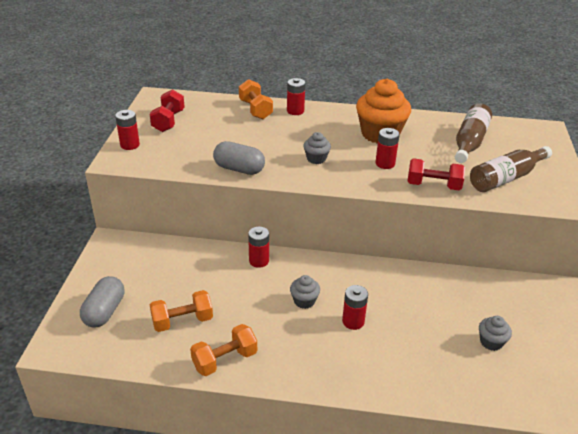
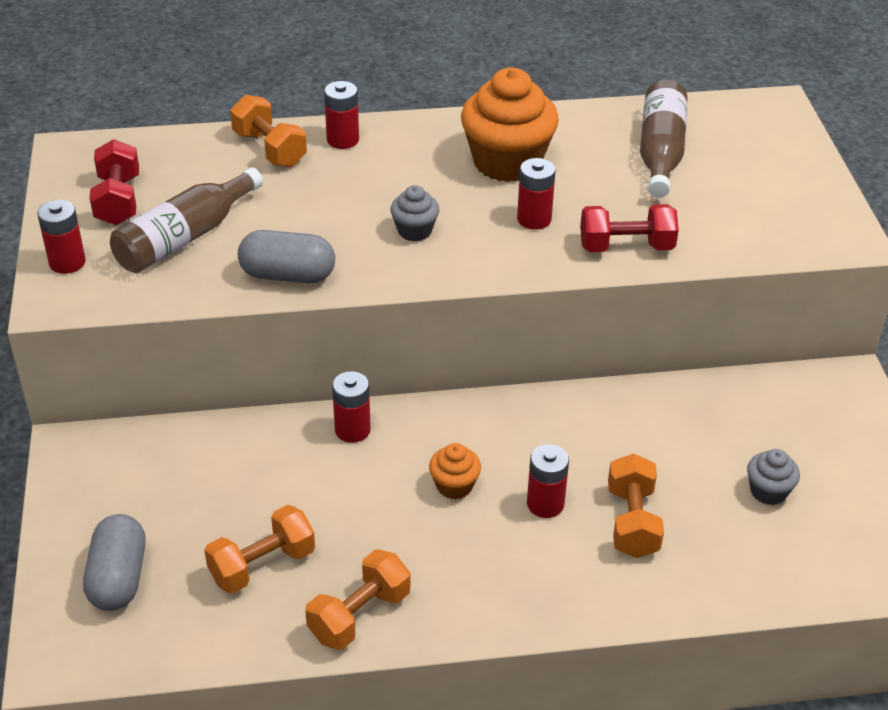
camera: 15 degrees left, 5 degrees up
(304, 301) = (454, 486): grey cupcake -> orange cupcake
(401, 342) = (632, 522): none -> orange dumbbell
(506, 178) = (737, 211): brown bottle -> brown bottle (185, 237)

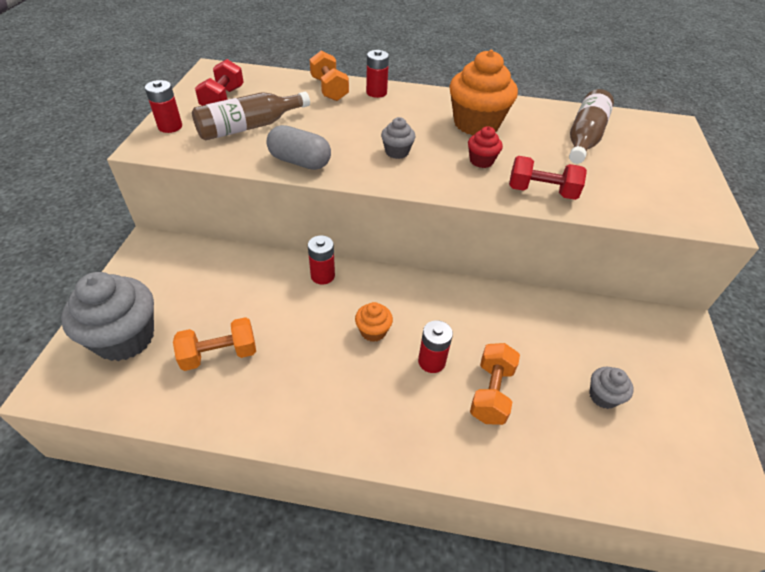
camera: 15 degrees right, 5 degrees up
(118, 578) = (125, 338): grey capsule -> grey cupcake
(359, 615) = (265, 412): orange dumbbell -> none
(534, 219) = (481, 161): red battery -> red cupcake

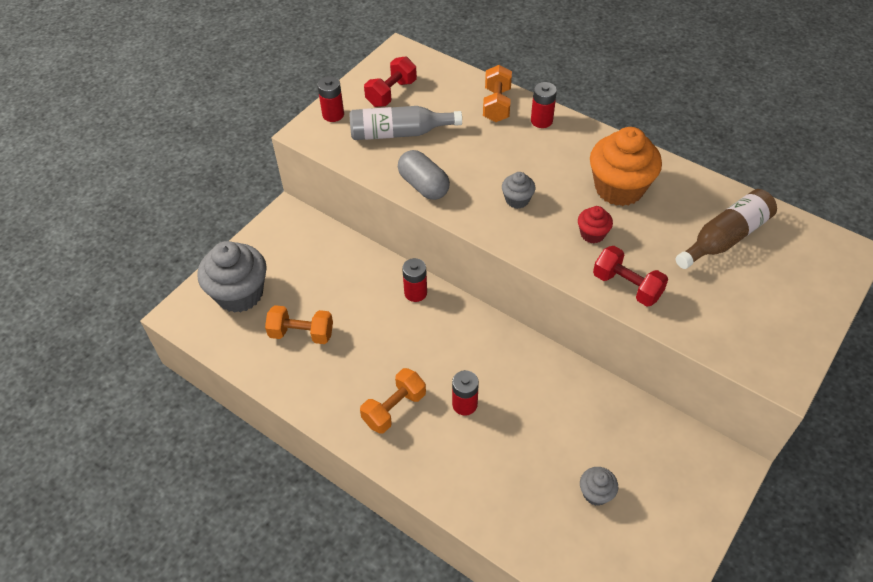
camera: 30 degrees right, 5 degrees up
(249, 127) = (399, 133): brown bottle -> grey bottle
(373, 331) = (431, 359): orange cupcake -> none
(491, 392) = (498, 450): orange dumbbell -> orange dumbbell (394, 408)

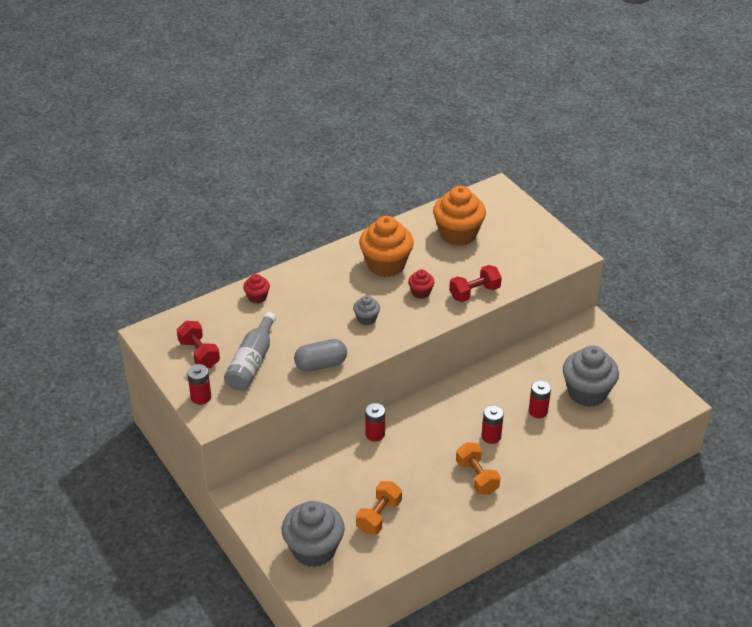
camera: 70 degrees left, 10 degrees down
(497, 105) = (257, 297): orange dumbbell -> red cupcake
(541, 121) = (292, 279): red battery -> red battery (538, 411)
(596, 493) = (587, 392): grey cupcake -> grey cupcake, size x2.09
(725, 238) = (458, 234): brown bottle -> orange cupcake

